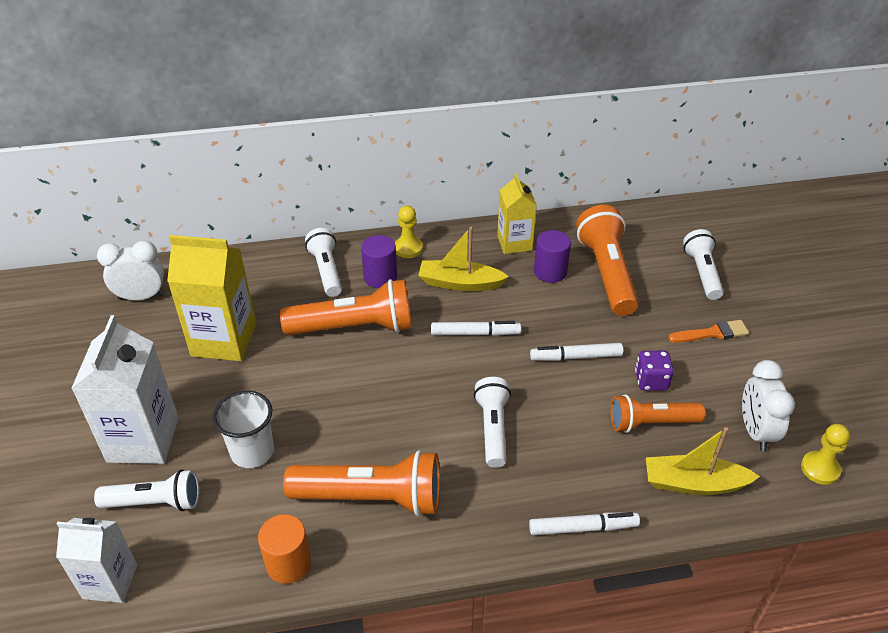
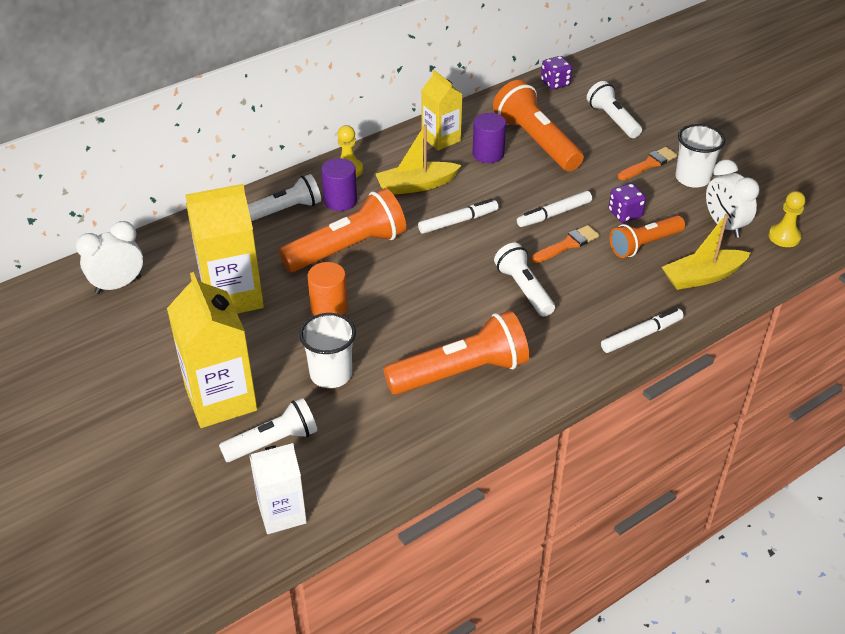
camera: 25 degrees left, 0 degrees up
(143, 439) = (221, 399): white carton -> yellow carton
(288, 563) = (427, 443): orange cylinder -> orange cylinder (329, 307)
(326, 271) = (285, 210): white flashlight -> white flashlight turned 105 degrees clockwise
(569, 395) = (567, 244): none -> orange brush
(665, 217) = (555, 83): none -> purple dice
(751, 364) = (692, 178): none -> white cup

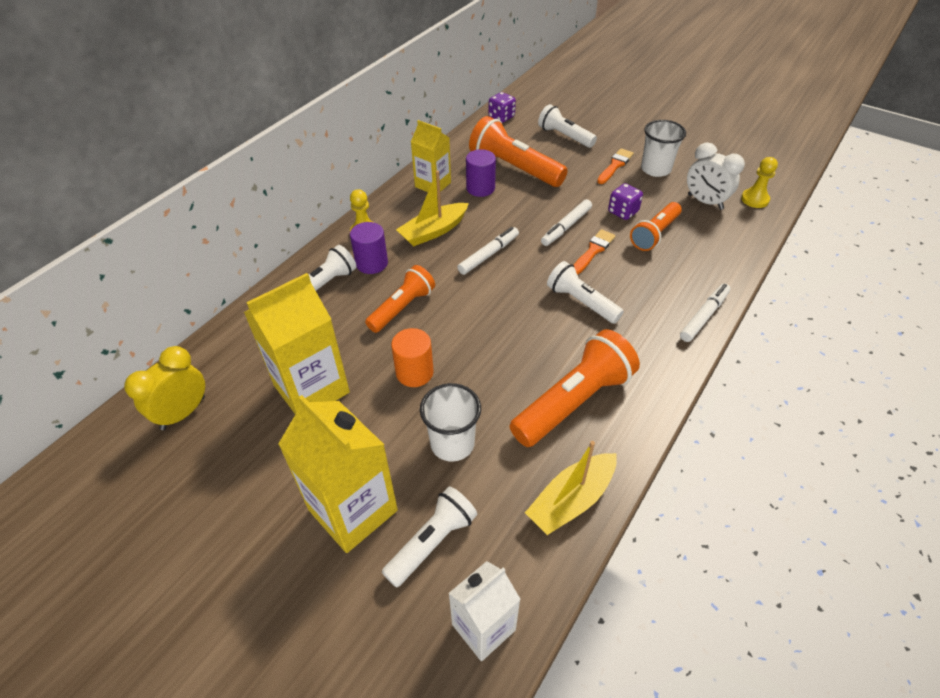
camera: 20 degrees left, 5 degrees up
(118, 285) = (183, 413): white clock -> yellow clock
(348, 249) = (402, 308): orange flashlight -> orange flashlight, size x0.64
(702, 277) = (717, 250): yellow boat -> yellow boat (571, 500)

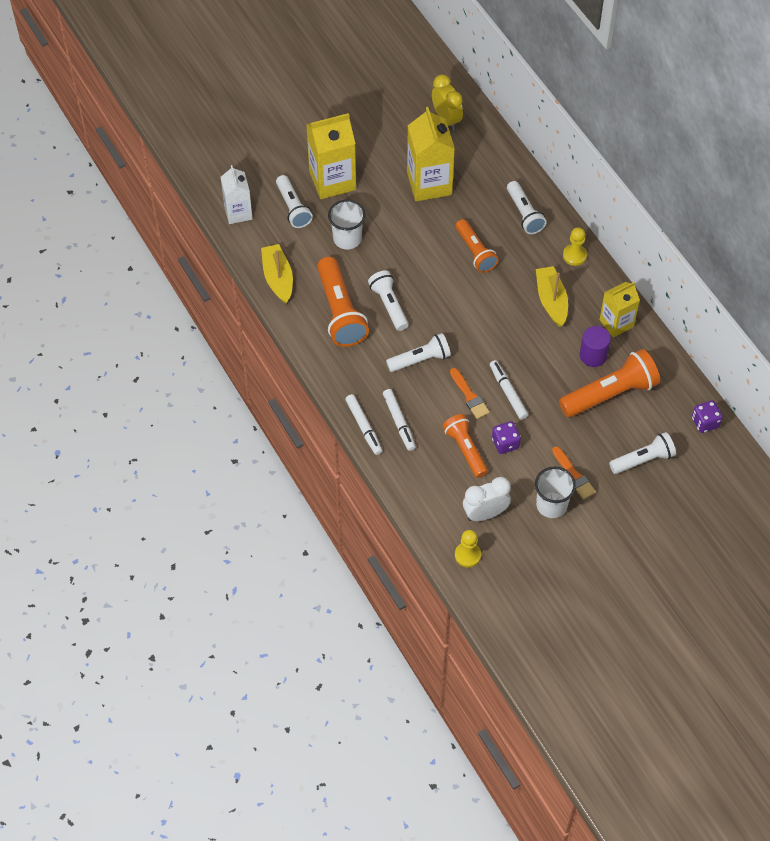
camera: 115 degrees right, 10 degrees up
(372, 263) = (533, 249): purple cylinder -> none
(414, 372) = (412, 239): orange cylinder -> none
(488, 255) = (503, 325): white marker -> white marker (399, 422)
(529, 356) = (389, 305): none -> white flashlight

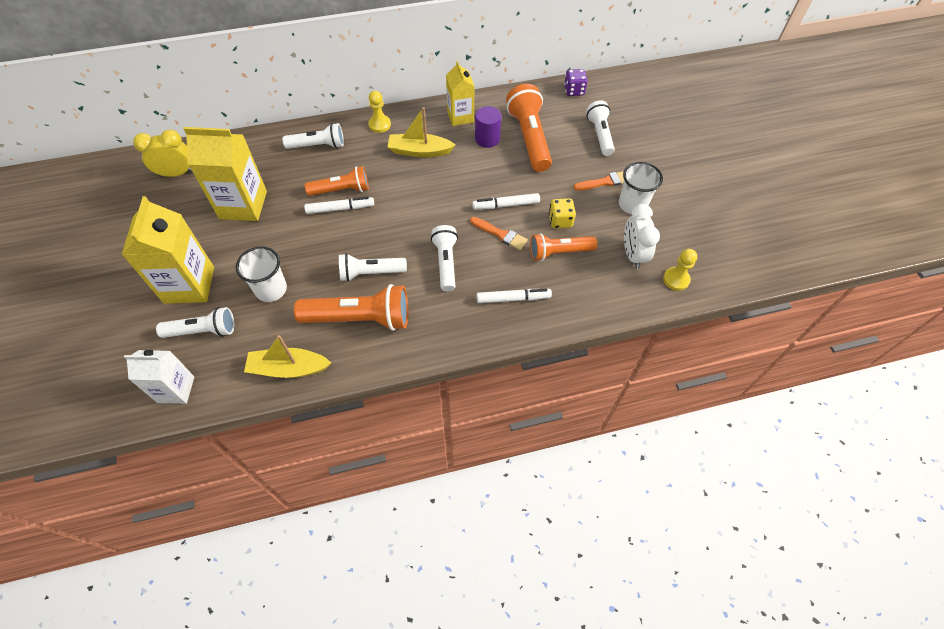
camera: 75 degrees left, 0 degrees up
(364, 427) = (510, 331): white marker -> white marker (340, 208)
(469, 396) = (500, 234): orange brush -> orange brush turned 45 degrees clockwise
(505, 443) = (560, 221): purple dice -> yellow dice

